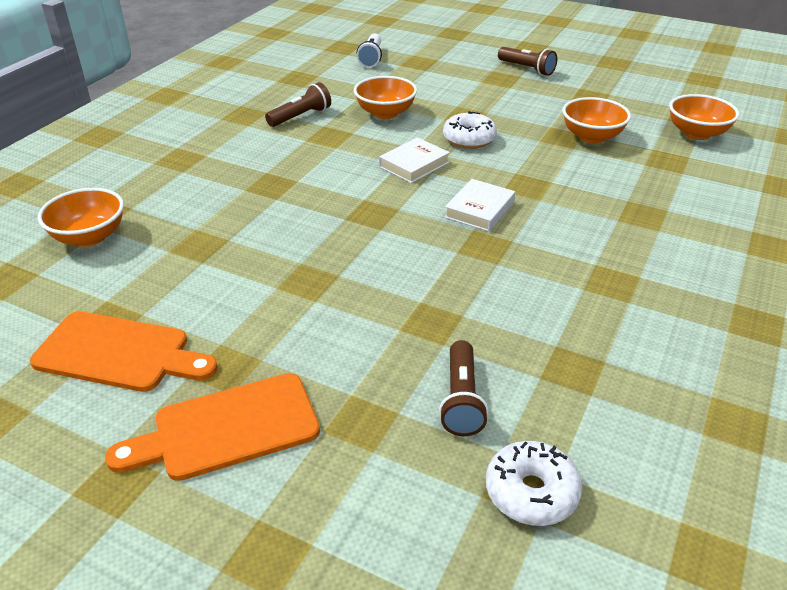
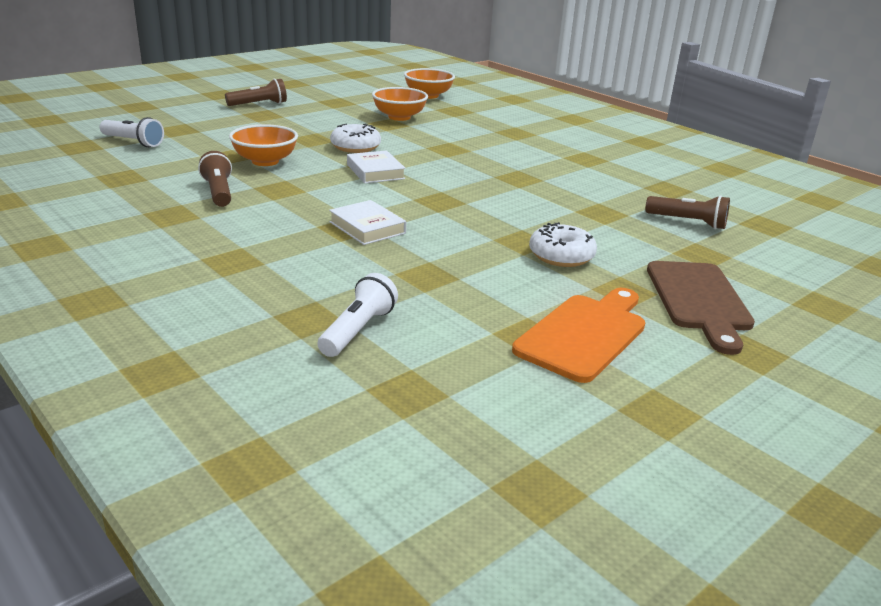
camera: 70 degrees left, 10 degrees down
(89, 237) = (357, 330): orange bowl -> white flashlight
(227, 428) = (699, 300): orange cutting board -> brown cutting board
(479, 210) = (468, 168): white book -> white book (367, 228)
(531, 492) = (772, 223): white donut -> white donut (561, 256)

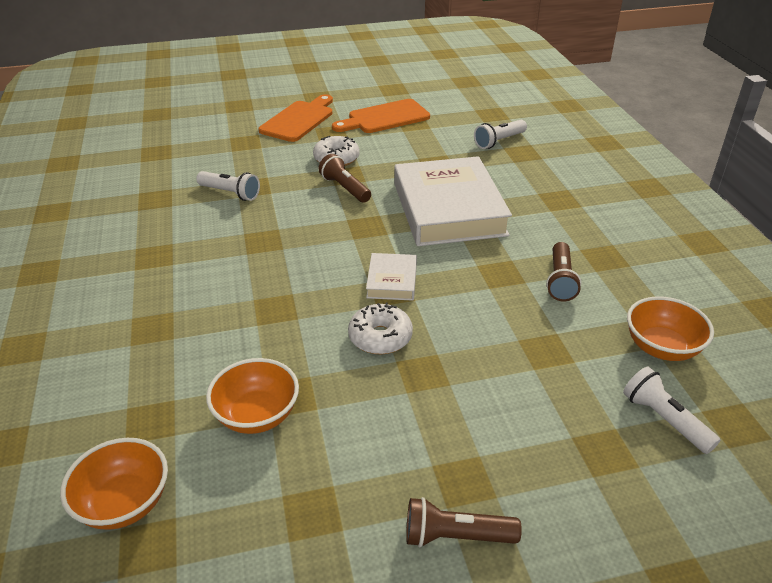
camera: 150 degrees left, 10 degrees up
(265, 161) = (500, 328): orange bowl -> orange bowl (661, 347)
(367, 228) = (449, 209): white book -> white book, size x2.22
(611, 203) = (230, 193): none -> white flashlight
(688, 222) = (205, 165): brown flashlight -> brown flashlight (345, 188)
(699, 300) = (299, 120): brown cutting board -> orange cutting board

